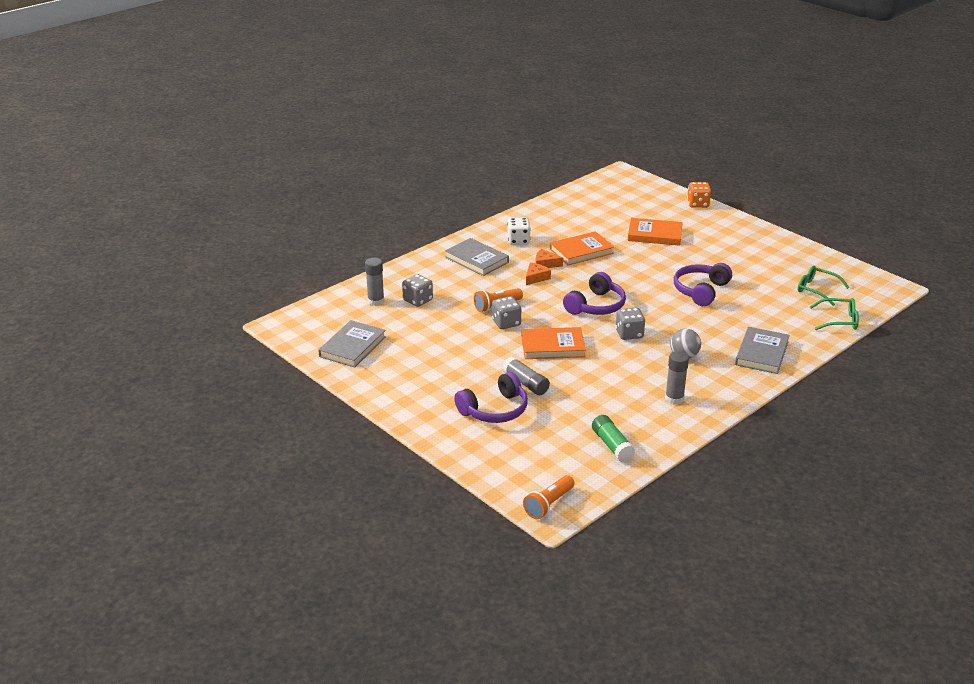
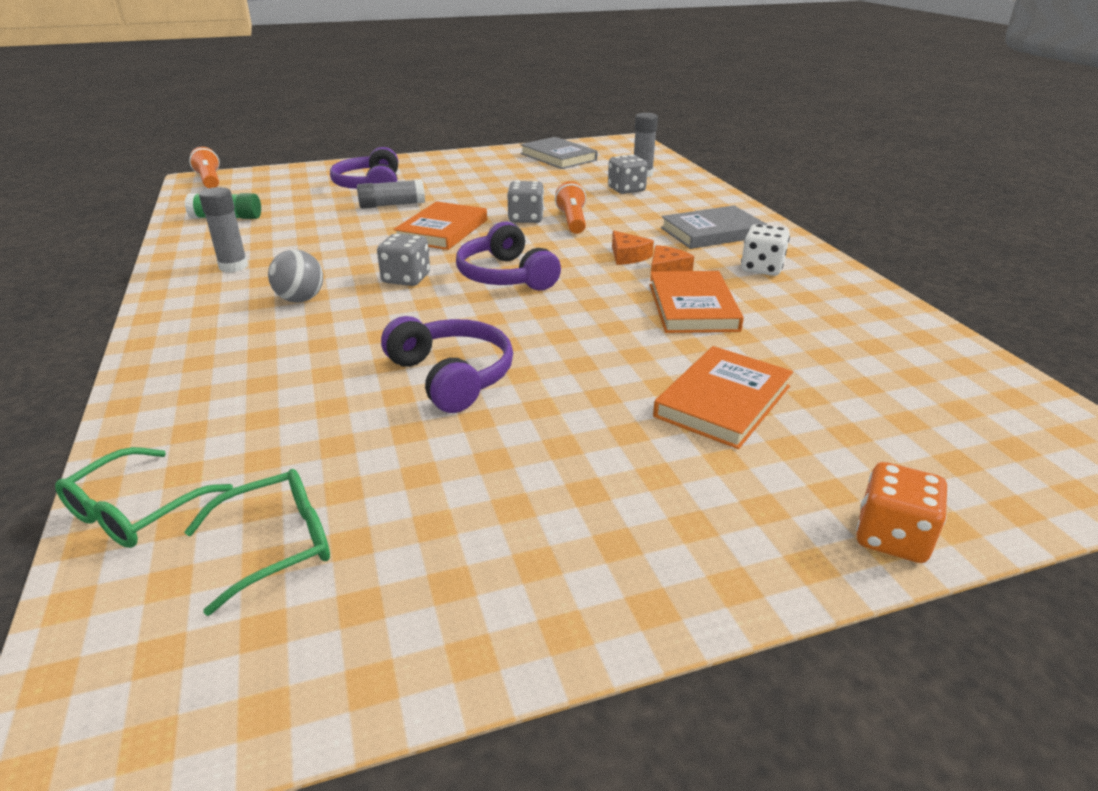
camera: 115 degrees right, 0 degrees up
(762, 353) = (204, 364): grey book -> none

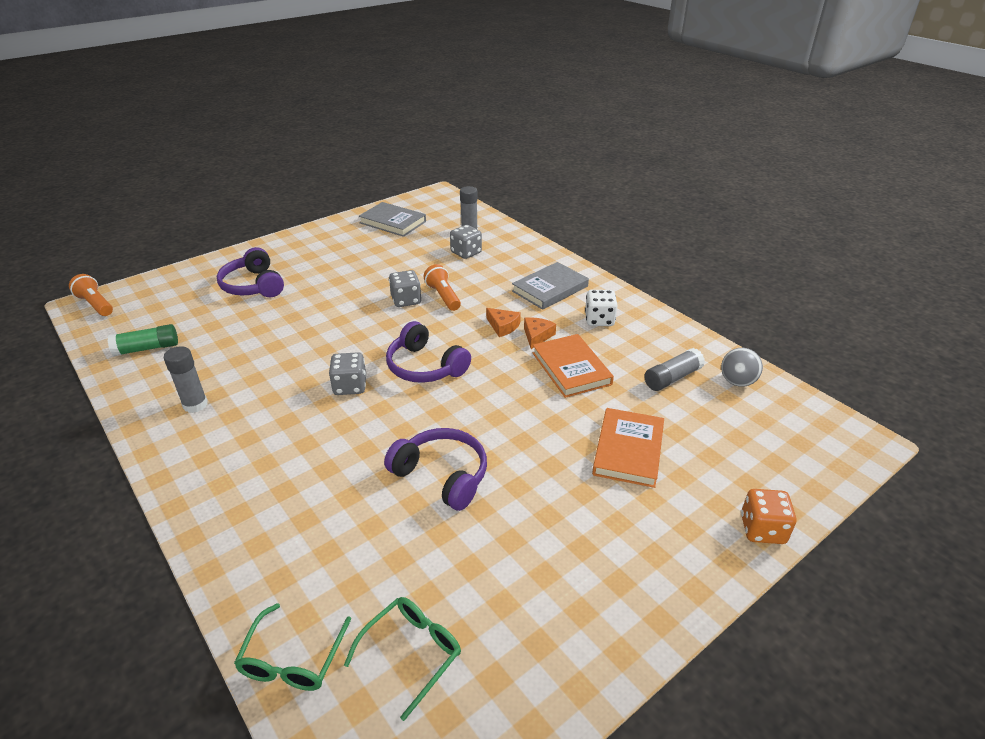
camera: 20 degrees left, 5 degrees up
(300, 299) = (278, 428): grey ball -> grey ball (737, 382)
(392, 205) = (287, 305): grey glue stick -> grey glue stick (672, 378)
(442, 230) = (347, 327): orange book -> none

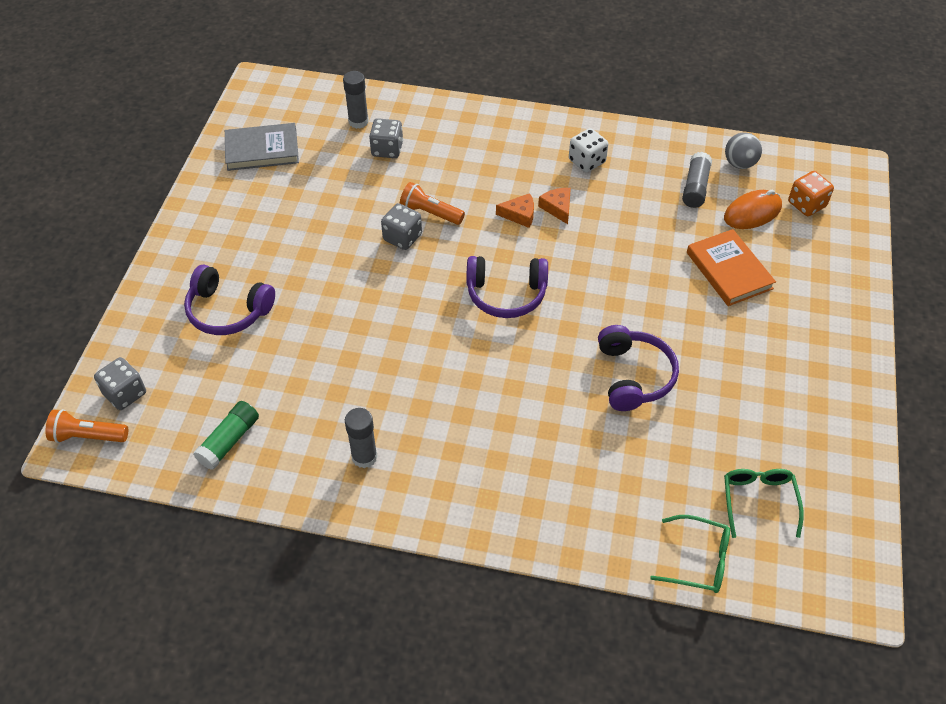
camera: 40 degrees left, 15 degrees up
(292, 660) = (699, 560): green glasses -> green glasses turned 45 degrees counterclockwise
(350, 386) = (470, 352): grey dice -> grey dice (125, 393)
(442, 475) = (634, 376): purple headphones -> purple headphones turned 90 degrees clockwise
(550, 289) = (511, 150): grey book -> none
(571, 368) = (617, 224): orange book -> none
(706, 421) = (752, 212): none -> orange mouse
(762, 529) = (858, 276): orange dice -> orange dice (806, 204)

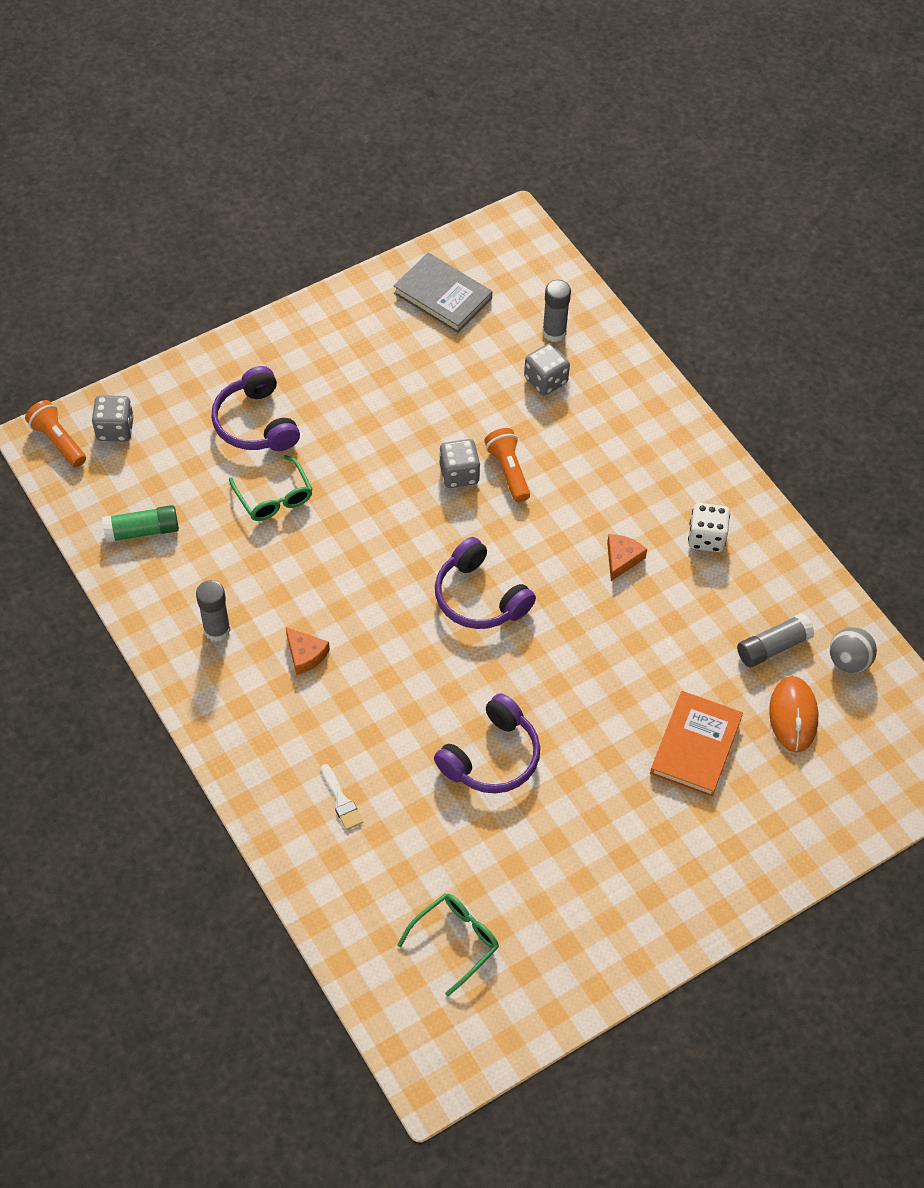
camera: 45 degrees right, 5 degrees up
(519, 215) = (581, 537): orange cheese -> orange cheese (305, 655)
(583, 485) = (341, 801): none -> white brush
(699, 560) = (352, 936): green glasses -> green glasses (274, 498)
(752, 212) = (793, 715): orange mouse -> orange mouse turned 75 degrees clockwise
(806, 204) = (856, 754): orange dice -> none

